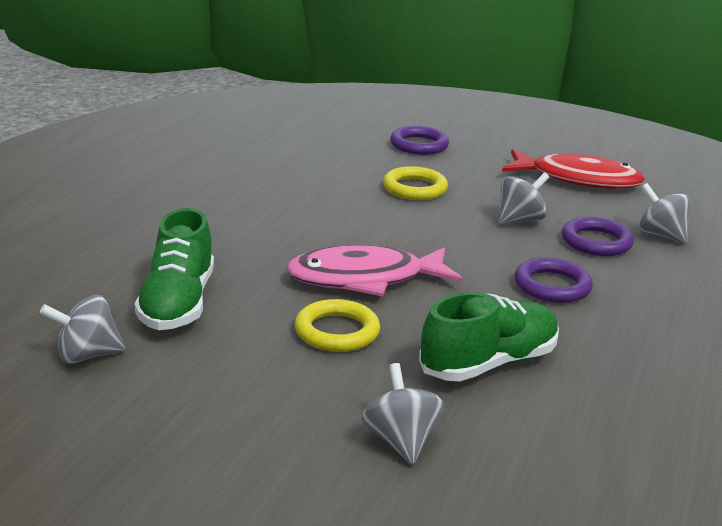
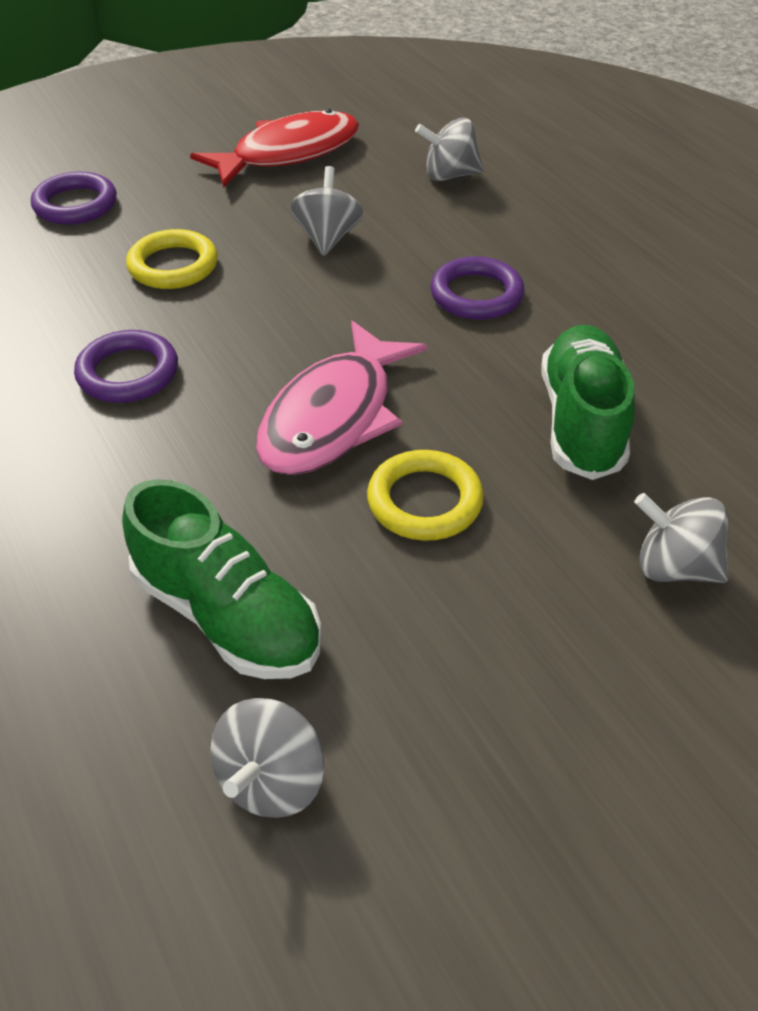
camera: 50 degrees left, 20 degrees up
(596, 242) = (422, 218): purple ring -> purple ring (128, 373)

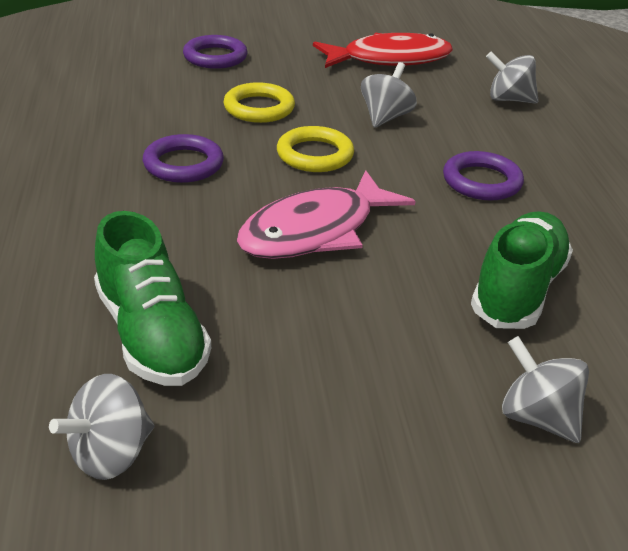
camera: 20 degrees right, 10 degrees down
(424, 501) = (351, 306): yellow ring -> yellow ring (315, 155)

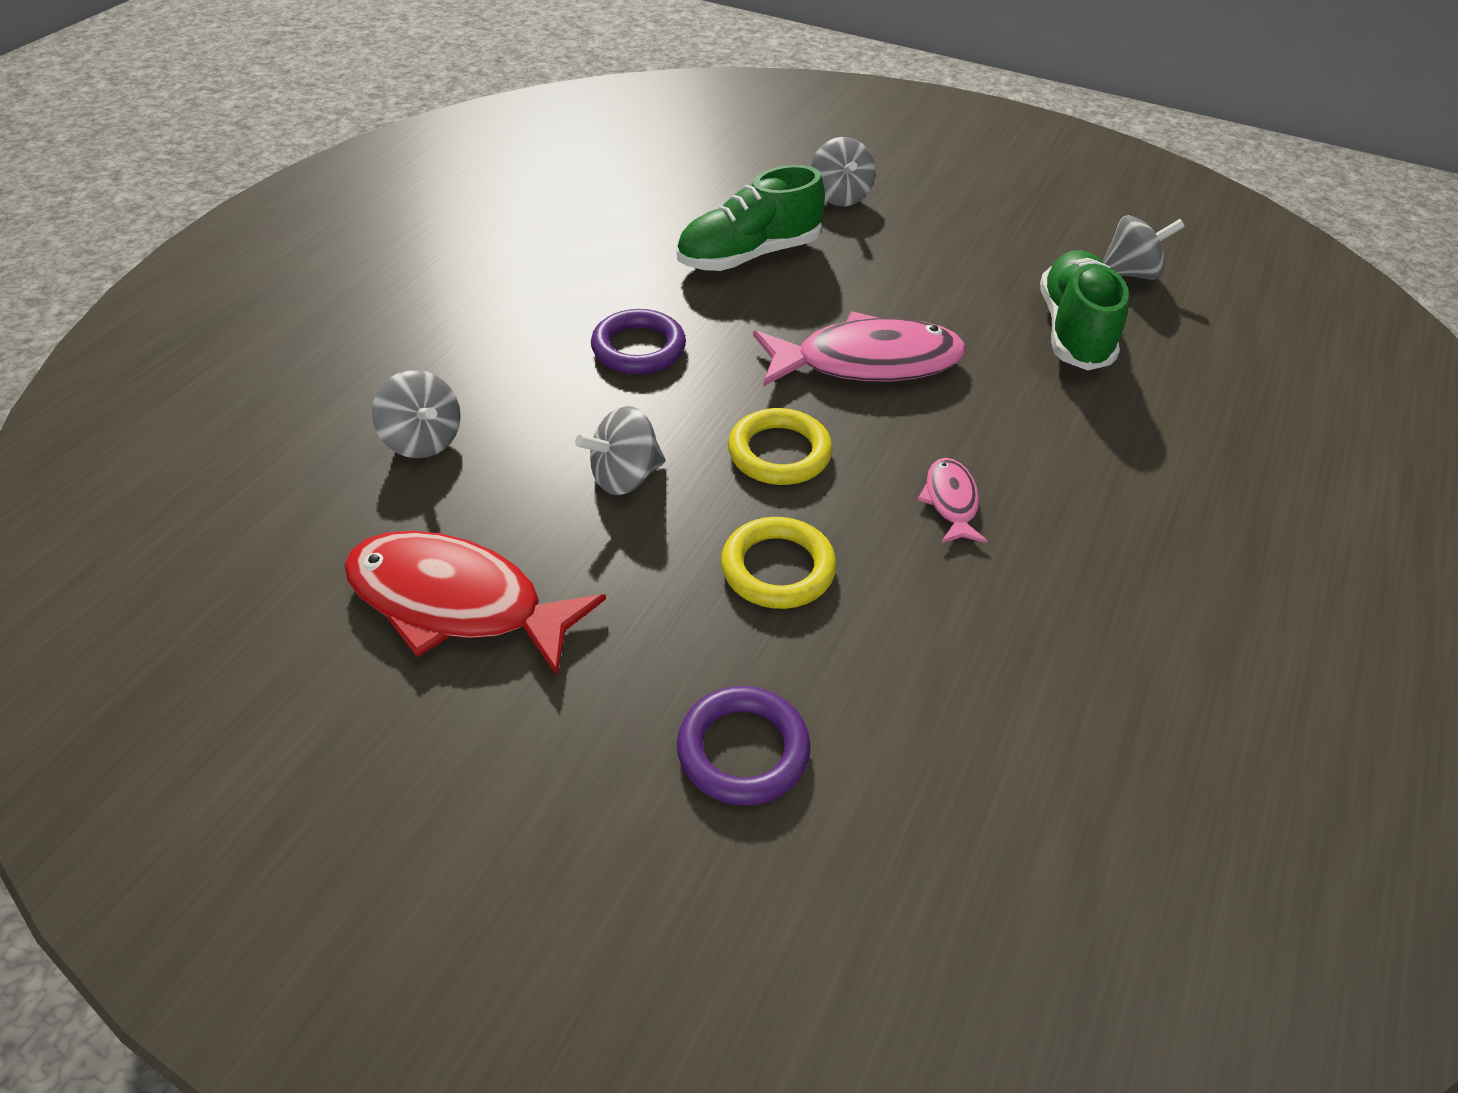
camera: 145 degrees left, 10 degrees up
(183, 164) = (951, 502): purple ring -> pink fish

